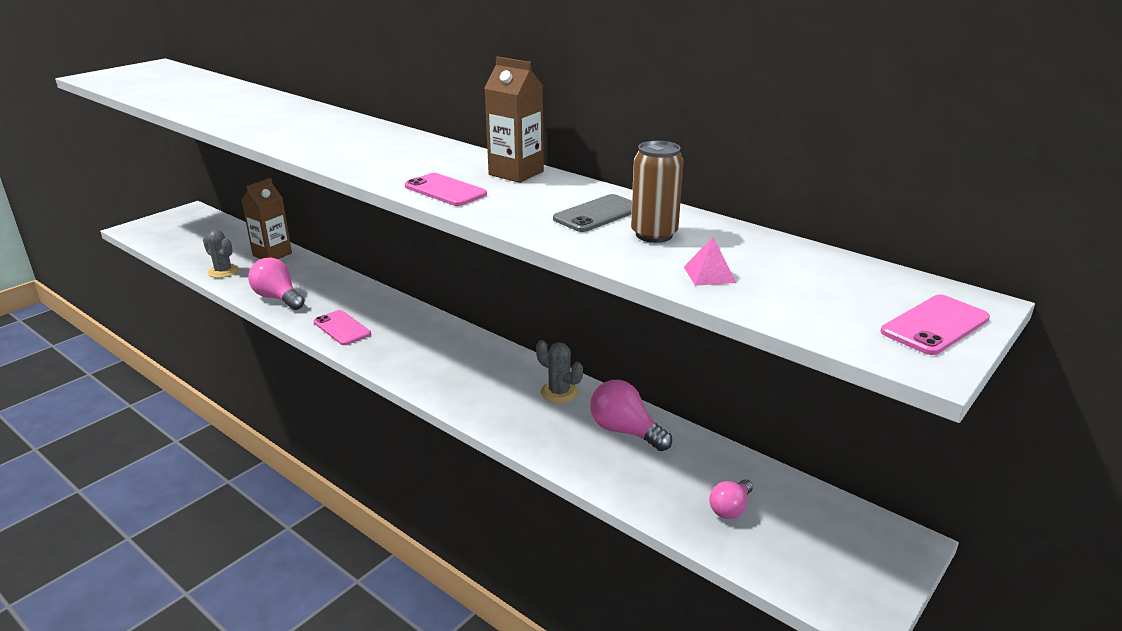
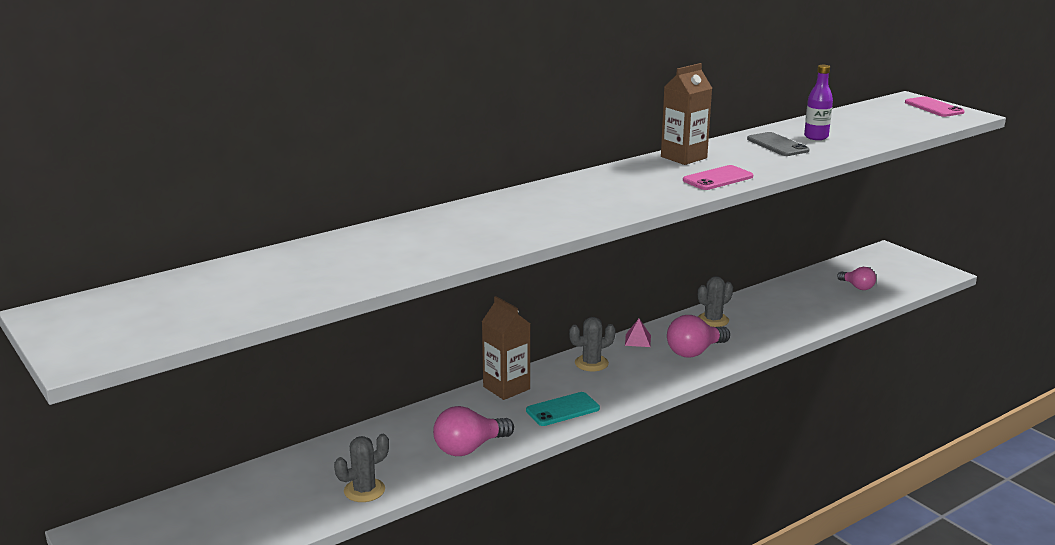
camera: 75 degrees left, 5 degrees down
(272, 254) = (335, 454): brown carton -> brown carton (506, 388)
(342, 328) = (563, 410): pink phone -> turquoise phone
(433, 332) = (591, 363): none -> grey cactus
(625, 431) = (770, 304): pink light bulb -> pink light bulb (694, 352)
(654, 235) = (816, 137): brown can -> purple bottle
(709, 274) = (876, 133): pink pyramid -> pink pyramid (638, 340)

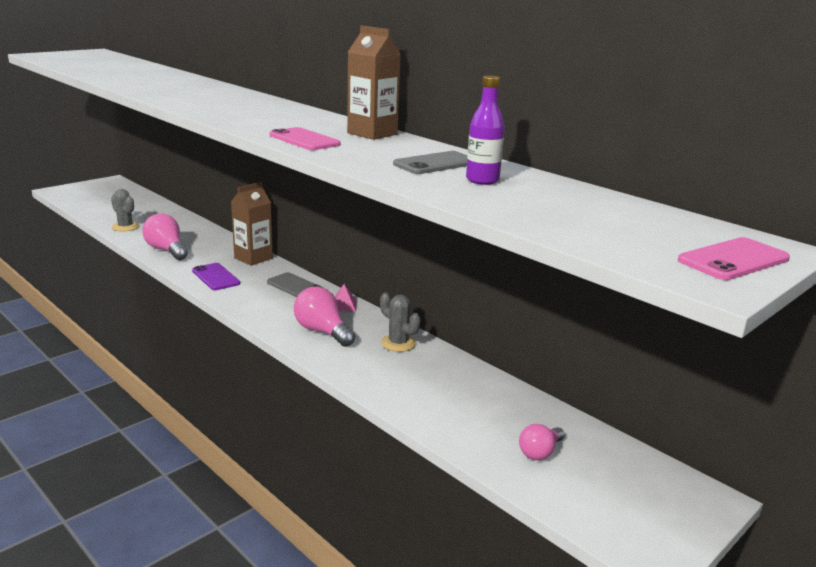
camera: 80 degrees right, 0 degrees up
(563, 410) = (215, 277): turquoise phone -> purple phone
(591, 363) = (295, 286): grey cactus -> grey phone

